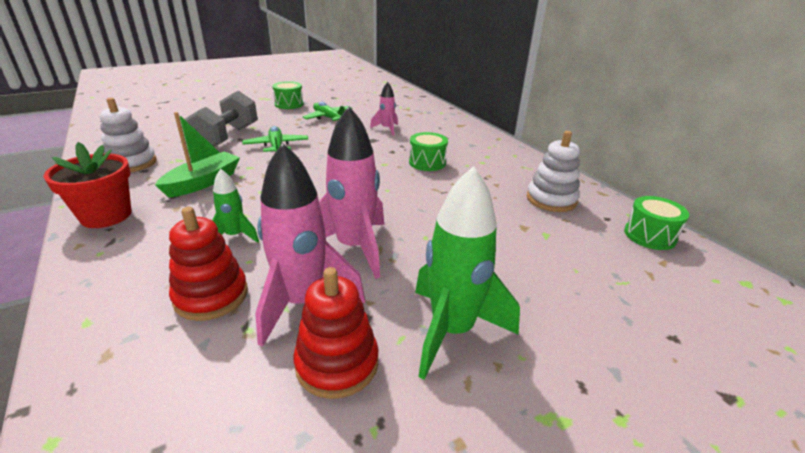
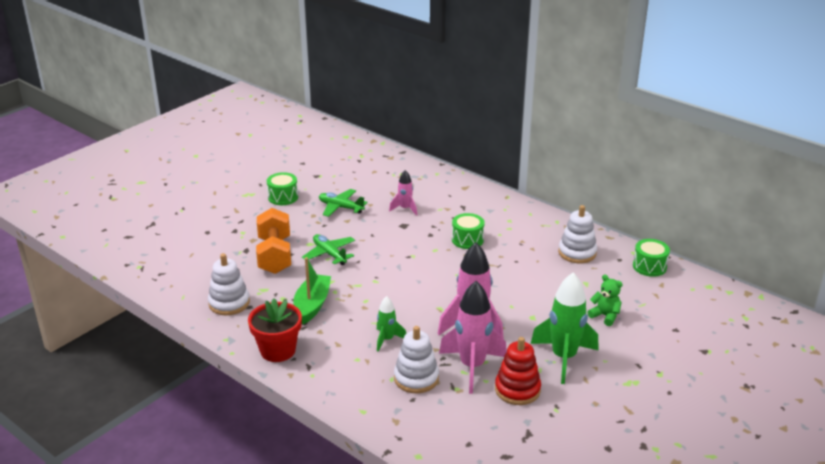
camera: 20 degrees left, 0 degrees up
(211, 296) = (416, 378): red stacking toy -> white stacking toy
(227, 138) = (275, 255): grey dumbbell -> orange dumbbell
(555, 284) = (605, 316): none -> green teddy bear

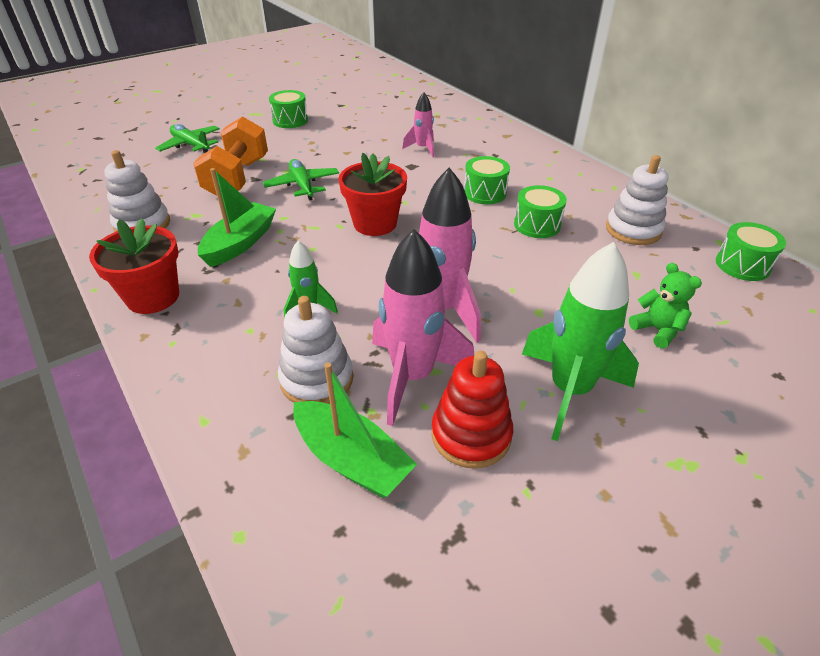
camera: 15 degrees right, 10 degrees up
(340, 207) = (347, 138): green plane -> green plane (191, 145)
(400, 275) = (375, 223): none -> red flower pot
(458, 413) = (352, 459): none -> green boat
(512, 259) = (537, 225): none -> green drum

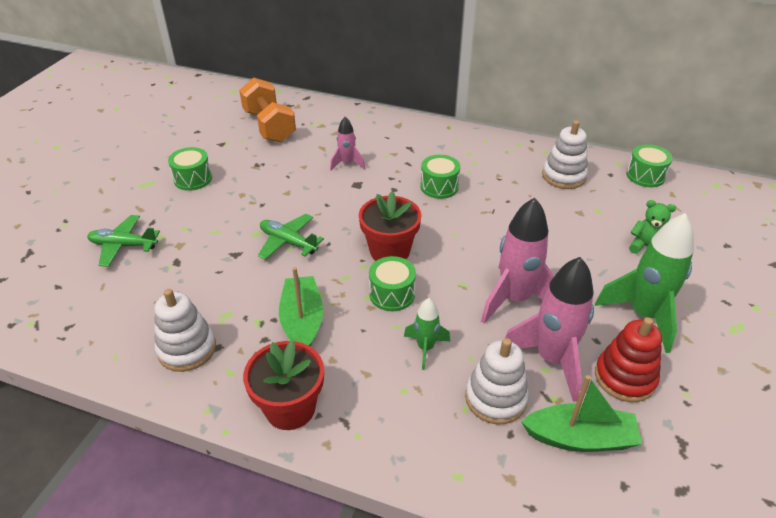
camera: 35 degrees left, 0 degrees up
(237, 178) = (218, 260): orange dumbbell -> orange dumbbell (269, 126)
(537, 225) = (502, 199): green drum -> green drum (392, 294)

